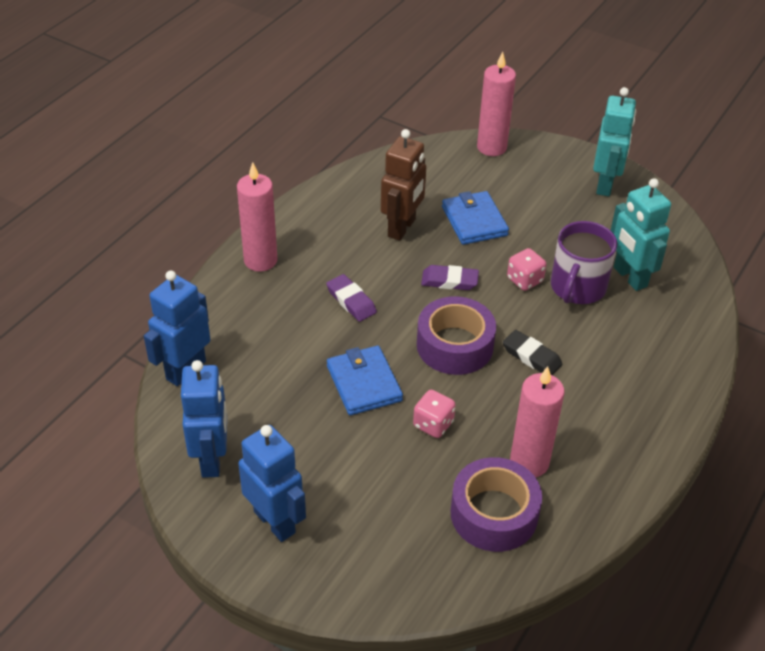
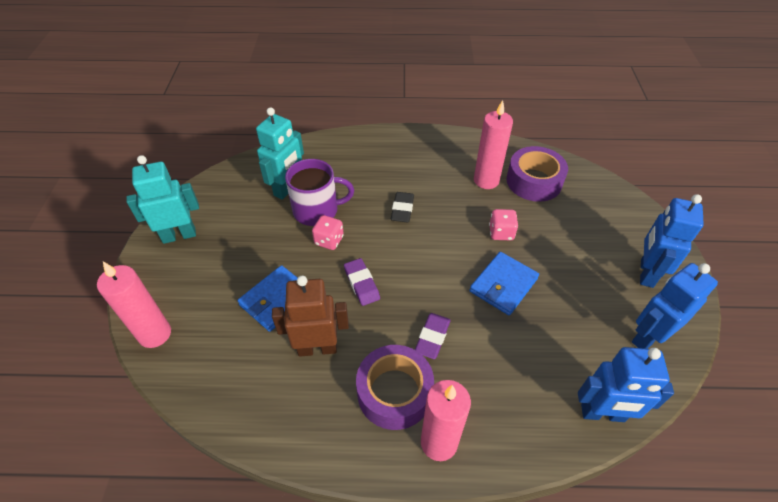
camera: 120 degrees left, 5 degrees up
(455, 345) = (425, 251): purple tape -> purple tape (394, 392)

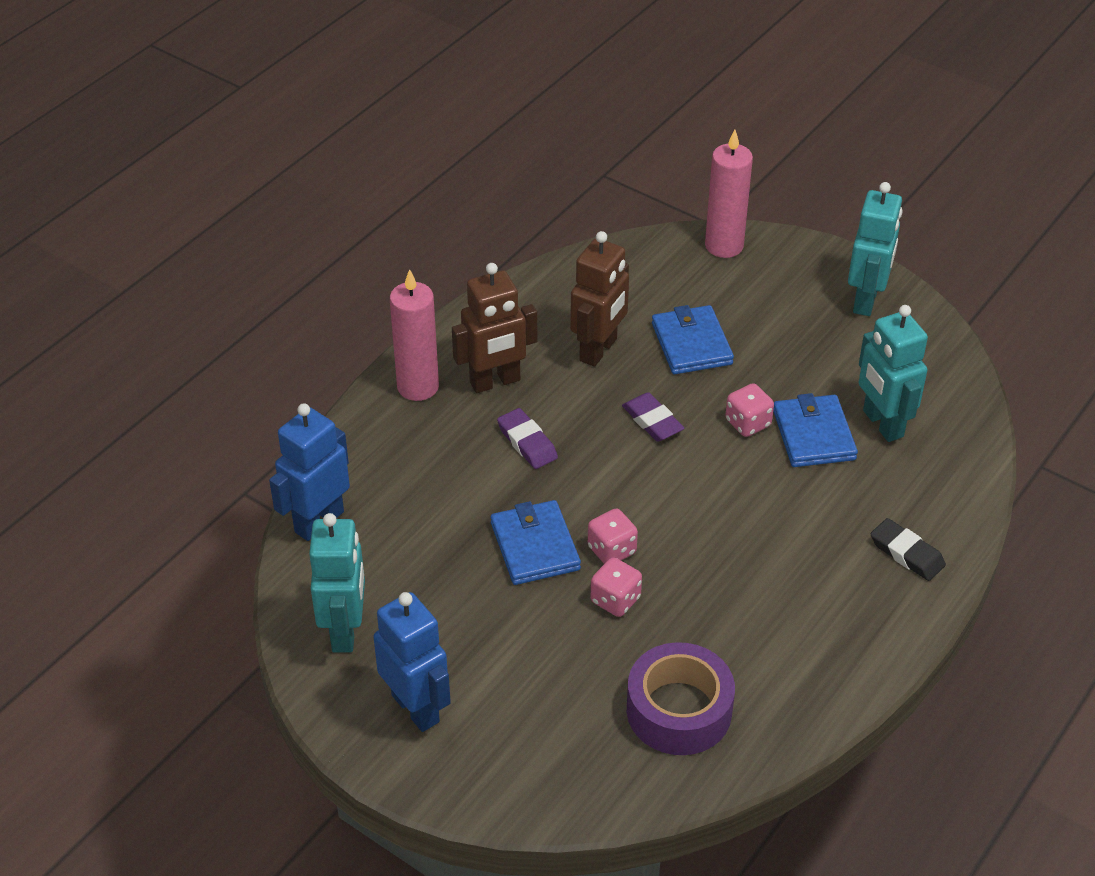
camera: 125 degrees right, 5 degrees down
(317, 210) = (813, 435): purple mug -> blue wallet
(361, 284) = (652, 421): purple eraser -> purple eraser turned 45 degrees clockwise
(394, 392) = (495, 382): purple tape -> brown robot
(402, 209) = (745, 521): black eraser -> black eraser (906, 553)
(472, 251) = (611, 550): none -> pink dice
(486, 180) = (728, 651): pink candle -> none
(648, 337) = (345, 631): blue robot -> turquoise robot

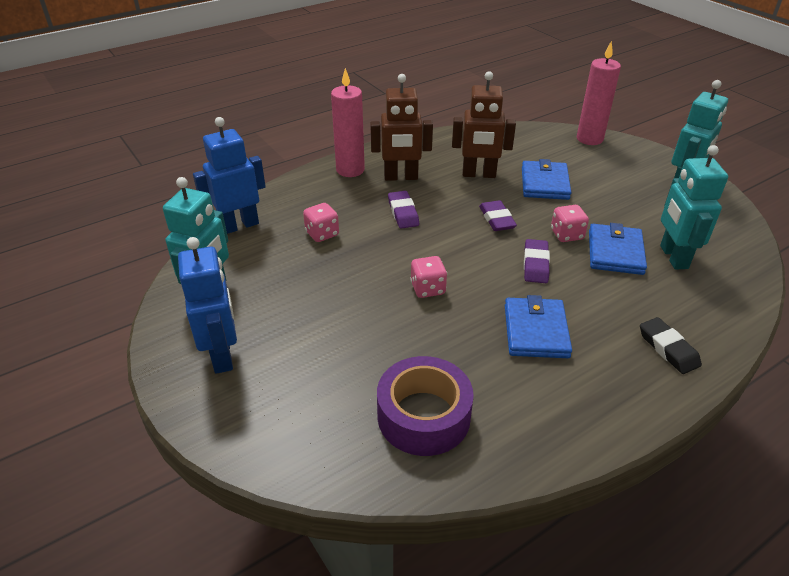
camera: 20 degrees right, 5 degrees down
(535, 546) = (373, 273): blue wallet -> blue wallet (536, 331)
(599, 350) = (479, 174): brown robot -> brown robot turned 45 degrees clockwise
(615, 600) = (413, 322): pink dice -> pink dice (322, 234)
(725, 479) = (535, 264): none -> purple eraser

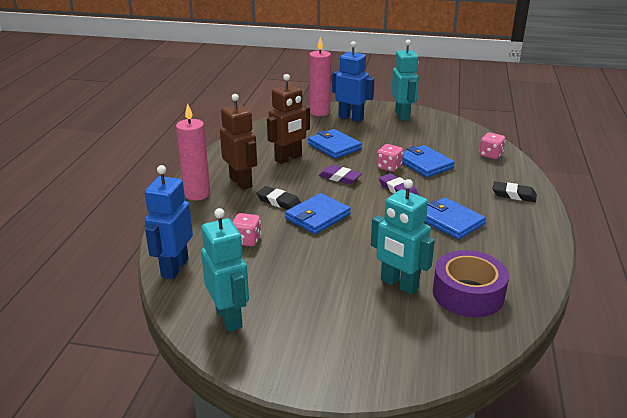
camera: 45 degrees left, 10 degrees down
(223, 355) = (307, 344): blue robot -> blue robot (351, 118)
(401, 177) = (241, 182): brown robot -> brown robot turned 75 degrees counterclockwise
(403, 213) = (278, 201): purple eraser -> black eraser
(413, 247) = (317, 216): none -> blue wallet
(427, 289) = (364, 233): pink dice -> pink dice (490, 155)
(673, 257) = (452, 153): turquoise robot -> turquoise robot (399, 284)

